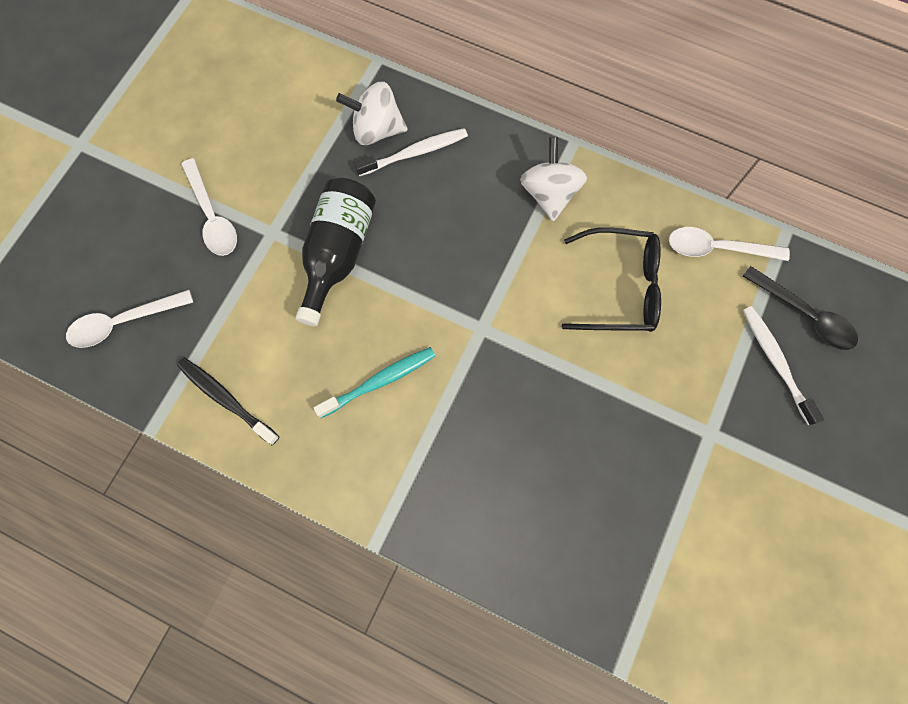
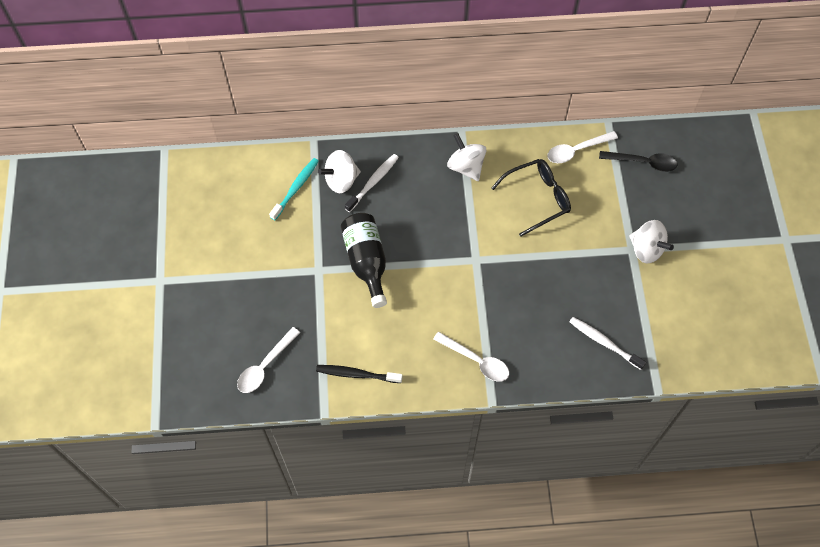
camera: 30 degrees left, 10 degrees down
(212, 216) = (276, 279): white spoon -> white spoon (476, 361)
(379, 381) = (438, 318): turquoise toothbrush -> turquoise toothbrush (296, 188)
(733, 445) = (646, 249): none -> white spinning top
(775, 362) = (642, 195): white toothbrush -> white toothbrush (604, 342)

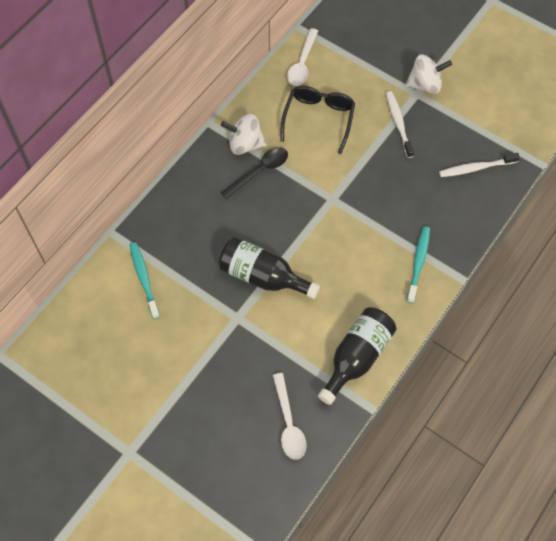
camera: 50 degrees left, 0 degrees up
(341, 180) = (170, 240): white spinning top -> none
(356, 374) = (357, 357): black toothbrush -> black bottle
(373, 182) = (195, 218): white toothbrush -> white toothbrush (398, 123)
(476, 361) = (418, 263): white spoon -> turquoise toothbrush
(643, 162) = (352, 32): black spoon -> black spoon (259, 171)

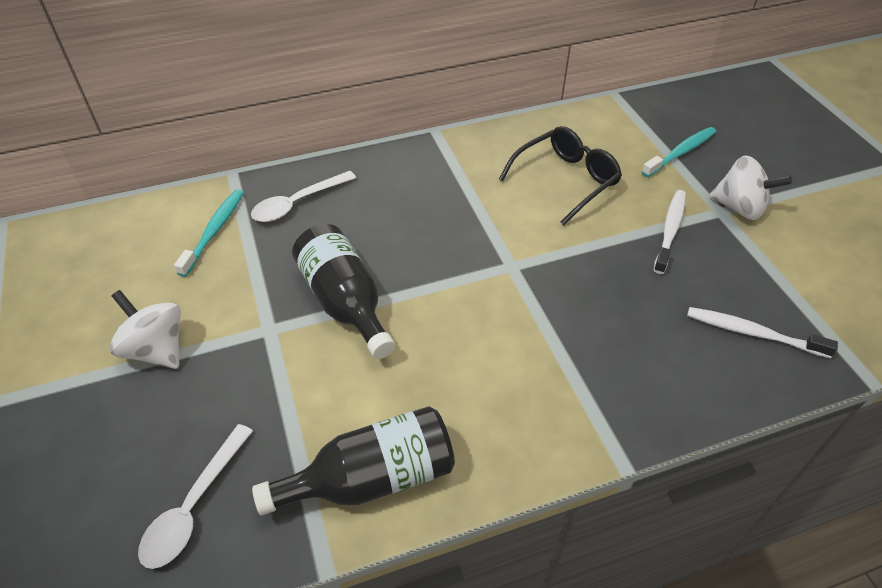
camera: 35 degrees right, 15 degrees down
(245, 144) = (455, 164): white spinning top -> white spinning top (157, 349)
(259, 171) = (447, 196): black spoon -> none
(302, 63) = (591, 124): white spoon -> white spoon (298, 203)
(418, 263) = (570, 406): turquoise toothbrush -> turquoise toothbrush (680, 152)

